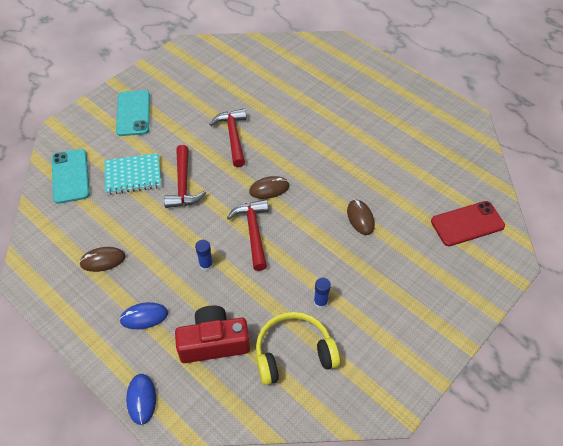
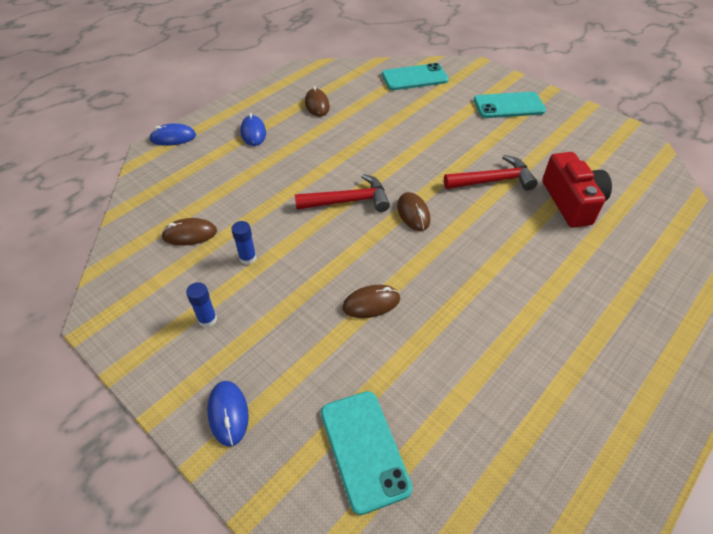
camera: 90 degrees right, 5 degrees down
(133, 175) = (421, 113): turquoise notebook -> none
(183, 185) = (412, 146): red hammer -> none
(206, 265) = (307, 167): blue glue stick -> blue glue stick (207, 319)
(214, 342) = (216, 177): red camera -> red camera (571, 202)
(293, 353) = (190, 234): yellow headphones -> brown mouse
(458, 298) = (228, 413): none -> blue mouse
(467, 224) = (364, 449): red phone -> turquoise phone

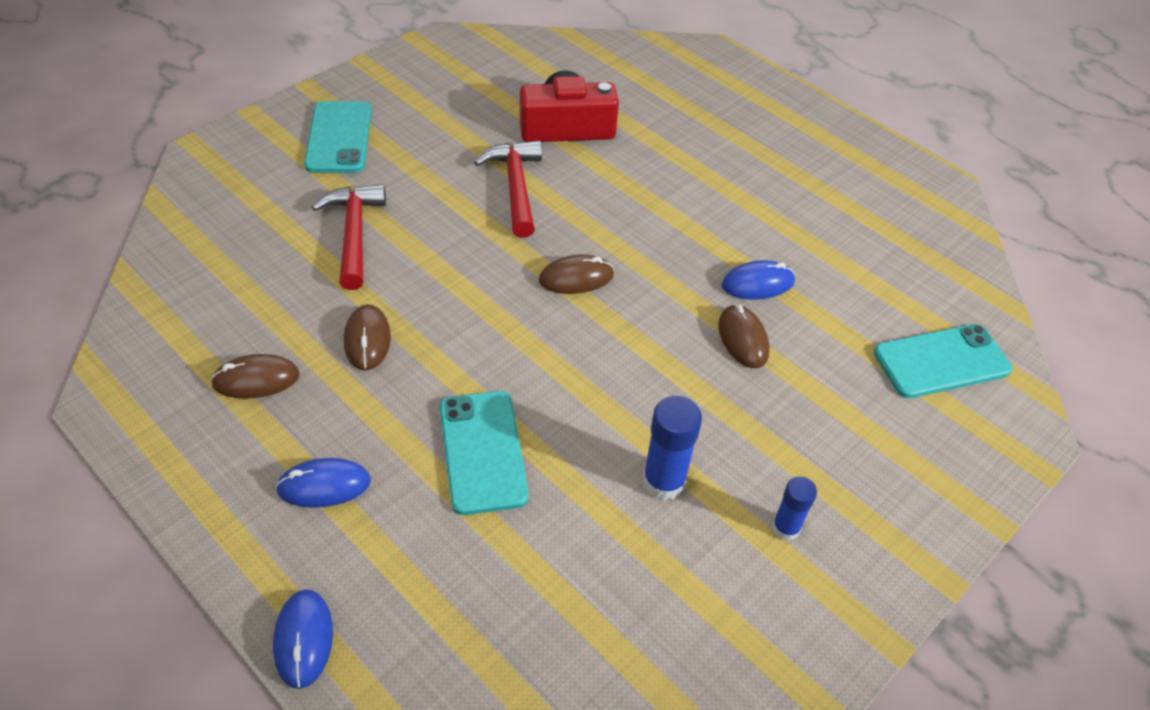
camera: 90 degrees left, 0 degrees up
(190, 234) = (608, 572): brown mouse -> brown mouse (367, 340)
(228, 413) = (926, 492): blue mouse -> blue mouse (757, 283)
(248, 258) = (664, 481): blue glue stick -> blue glue stick, size x1.59
(348, 201) = (542, 349): red hammer -> red hammer (354, 234)
(414, 78) = (213, 232): turquoise phone -> turquoise phone (482, 452)

